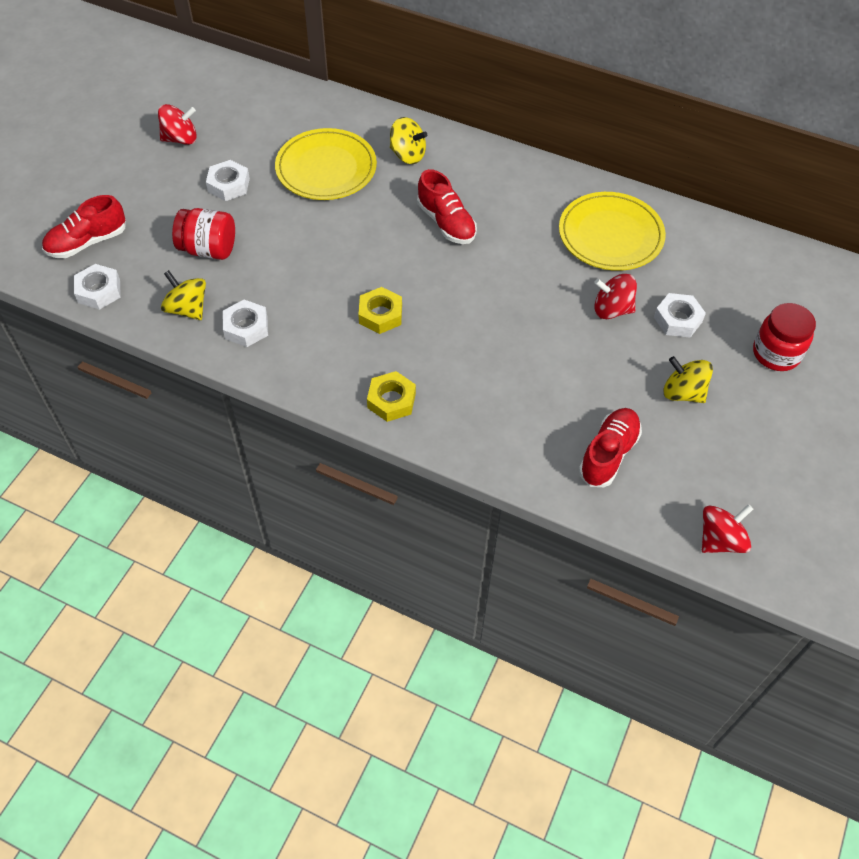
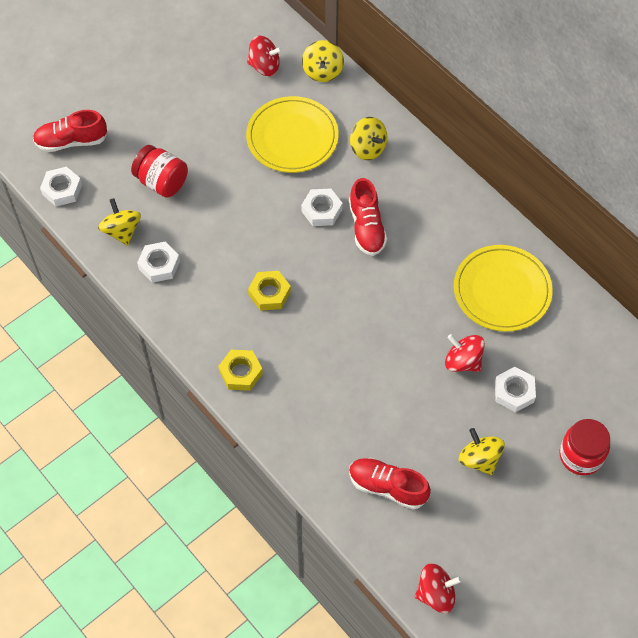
camera: 25 degrees right, 5 degrees up
(180, 139) = (186, 66): red spinning top -> red spinning top (264, 66)
(229, 185) = (205, 126): white nut -> white nut (321, 210)
(325, 104) = (322, 71): none -> yellow spinning top
(608, 454) = (387, 487): red shoe -> red shoe turned 120 degrees counterclockwise

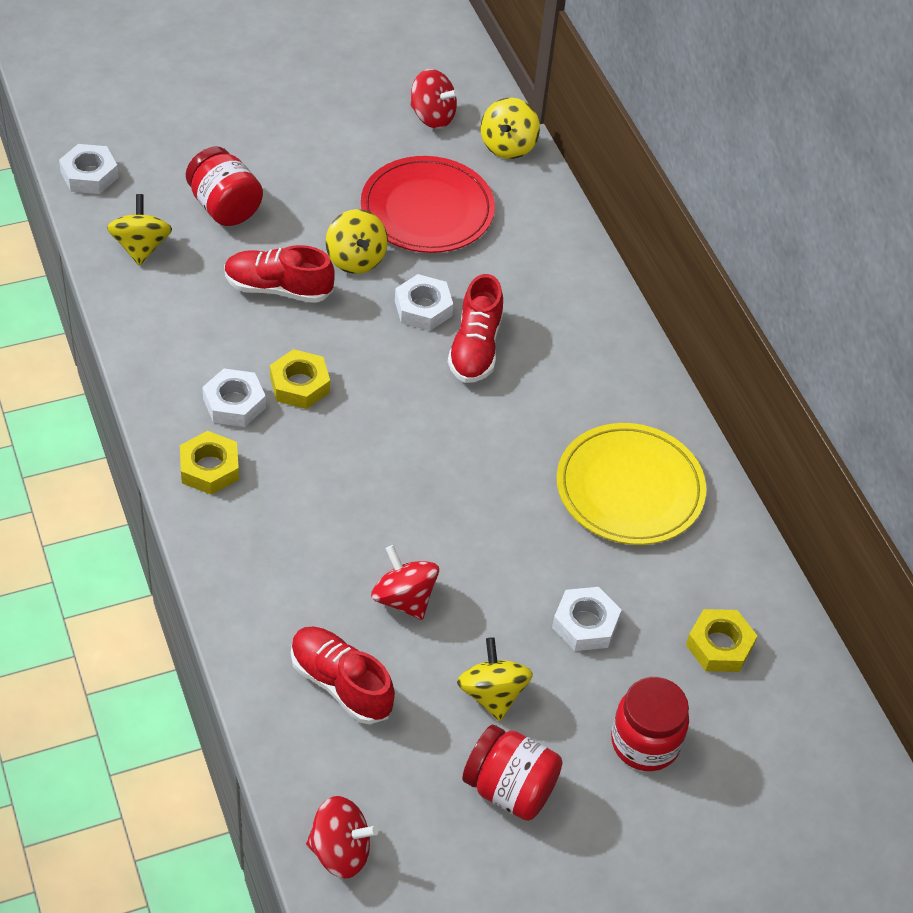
camera: 15 degrees right, 10 degrees down
(71, 141) = (132, 124): red shoe -> red shoe (278, 288)
(159, 265) = (169, 302): white nut -> white nut (234, 403)
(292, 137) = (427, 210): yellow plate -> red plate
(368, 148) = (524, 254): yellow spinning top -> yellow spinning top (356, 259)
(463, 361) = (529, 559): red spinning top -> red spinning top (404, 598)
(516, 516) = (509, 789): none -> red jar
(598, 376) = (719, 645): none -> yellow nut

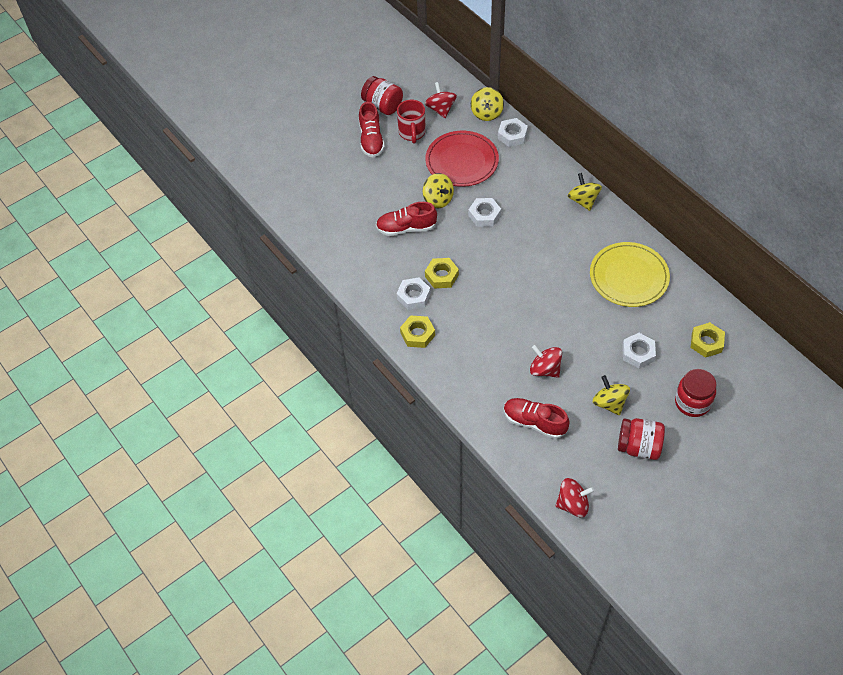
camera: 10 degrees left, 5 degrees up
(89, 175) = (279, 197): white nut -> white nut (512, 135)
(141, 247) = (325, 228): yellow spinning top -> yellow spinning top (583, 200)
(224, 207) = (358, 192): red jar -> red jar (383, 106)
(364, 140) = (412, 133): none -> red mug
(432, 116) = (440, 109): red spinning top -> red spinning top turned 120 degrees counterclockwise
(475, 348) = (520, 228): red shoe -> red shoe (371, 140)

